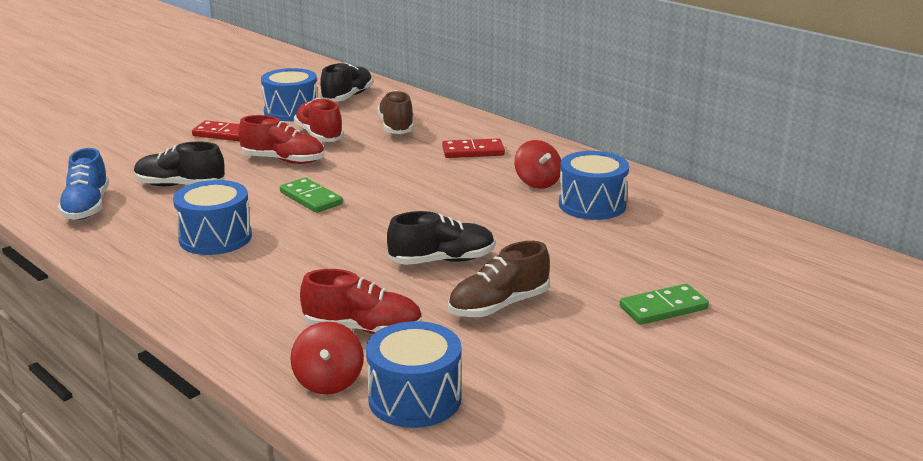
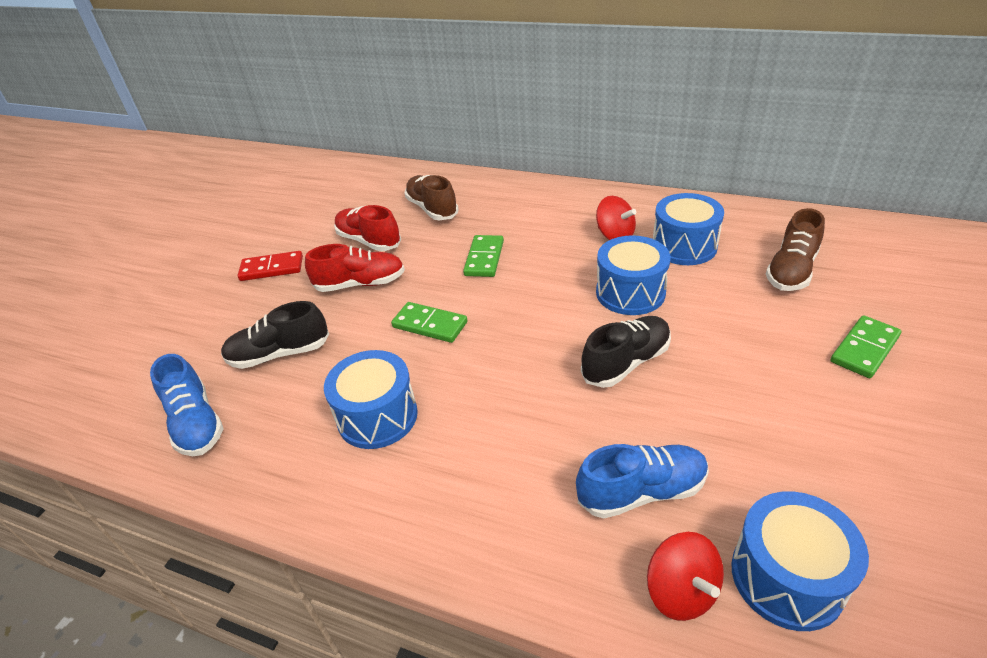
camera: 20 degrees left, 15 degrees up
(291, 111) = (316, 219): blue drum -> blue drum (630, 292)
(347, 97) = (356, 187): black shoe -> none
(363, 329) = (642, 491): red shoe -> blue shoe
(402, 169) = (484, 258): none -> green domino
(473, 151) = (526, 217): red domino -> none
(498, 306) = (732, 403): brown shoe -> brown shoe (791, 271)

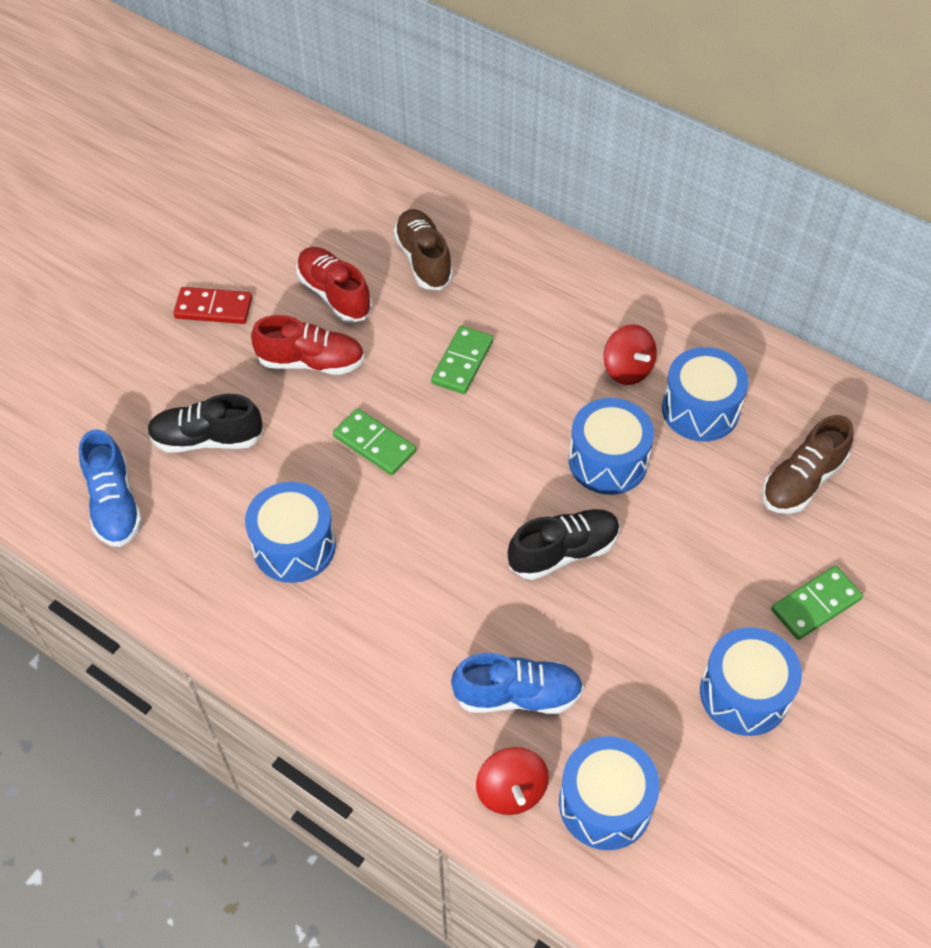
camera: 10 degrees right, 15 degrees up
(854, 434) = (744, 693): none -> blue drum

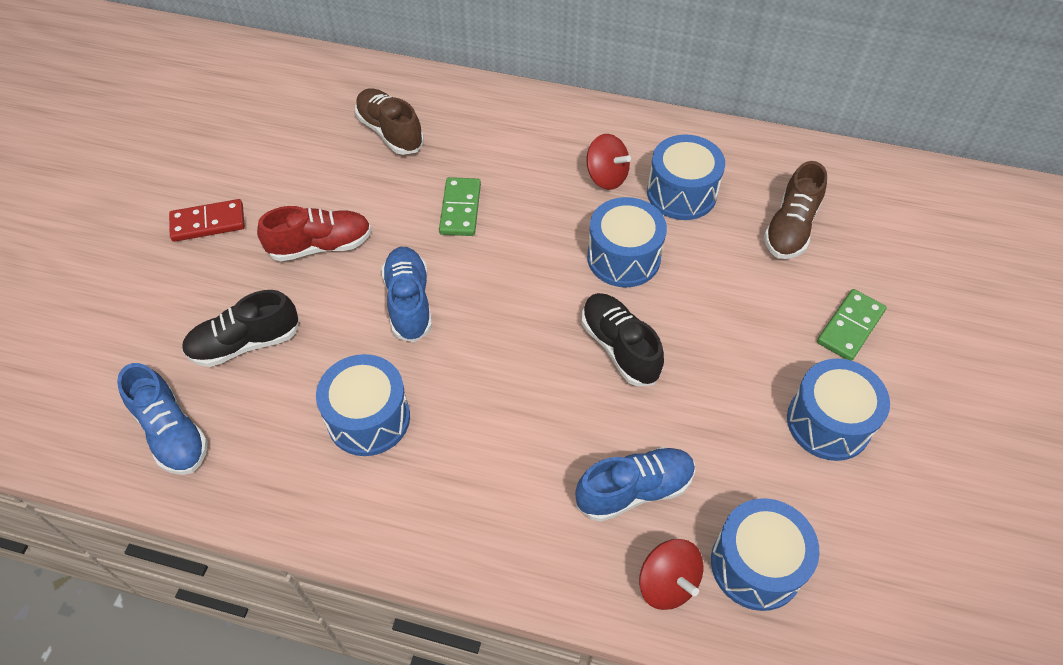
camera: 20 degrees left, 0 degrees up
(334, 294) = (320, 181): red shoe -> none
(374, 444) = (409, 302): green domino -> blue shoe
(563, 552) = (619, 347): black shoe -> black shoe turned 75 degrees counterclockwise

